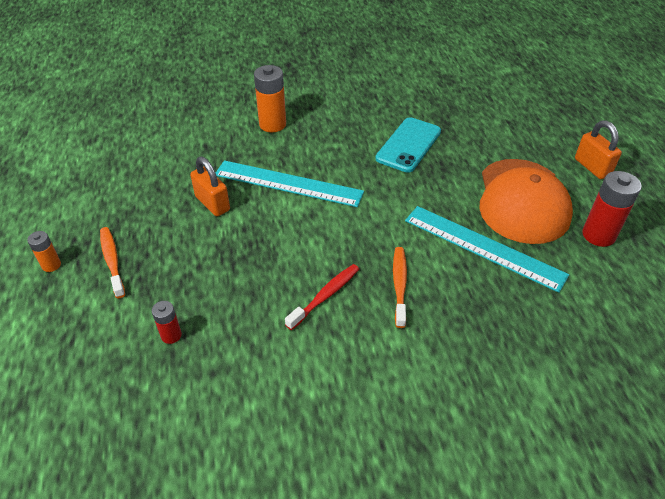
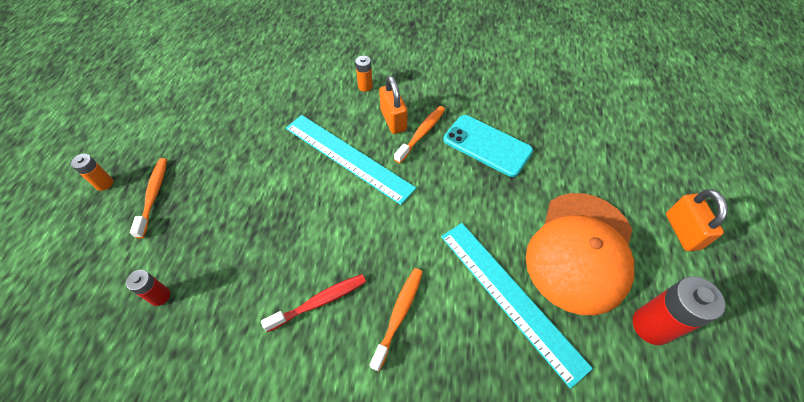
camera: 20 degrees right, 10 degrees up
(212, 203) = (269, 159): orange padlock -> orange padlock (393, 120)
(272, 124) = (365, 86): orange battery -> orange battery, size x0.55
(346, 149) = (421, 133): none -> orange toothbrush
(408, 145) = (487, 145): turquoise phone -> turquoise phone turned 75 degrees clockwise

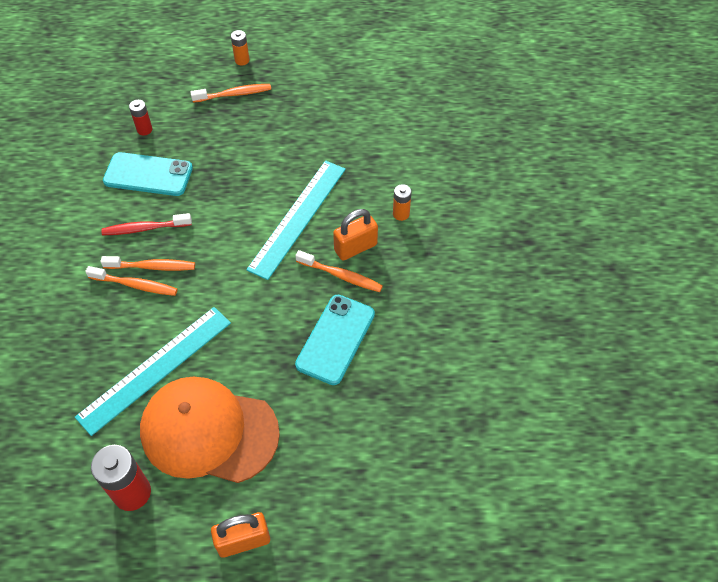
camera: 80 degrees right, 0 degrees up
(237, 294) = (148, 175): none -> turquoise phone
(319, 301) = (145, 228): red toothbrush -> red toothbrush turned 120 degrees clockwise
(377, 295) = (152, 267): none -> orange toothbrush

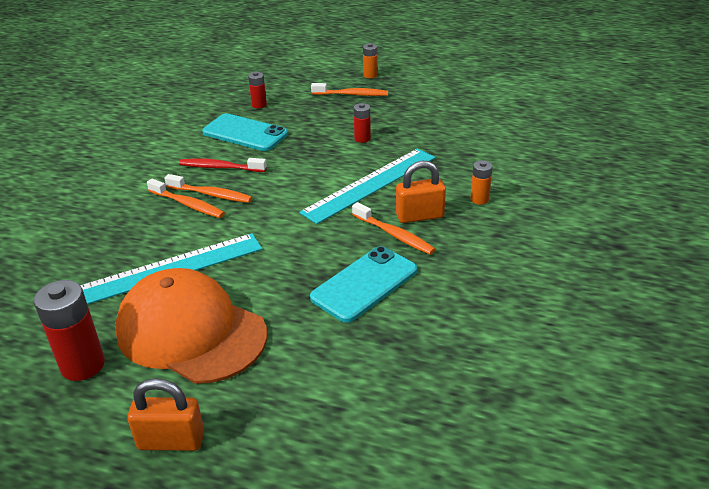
camera: 20 degrees right, 20 degrees down
(268, 157) = (362, 138): none -> red battery

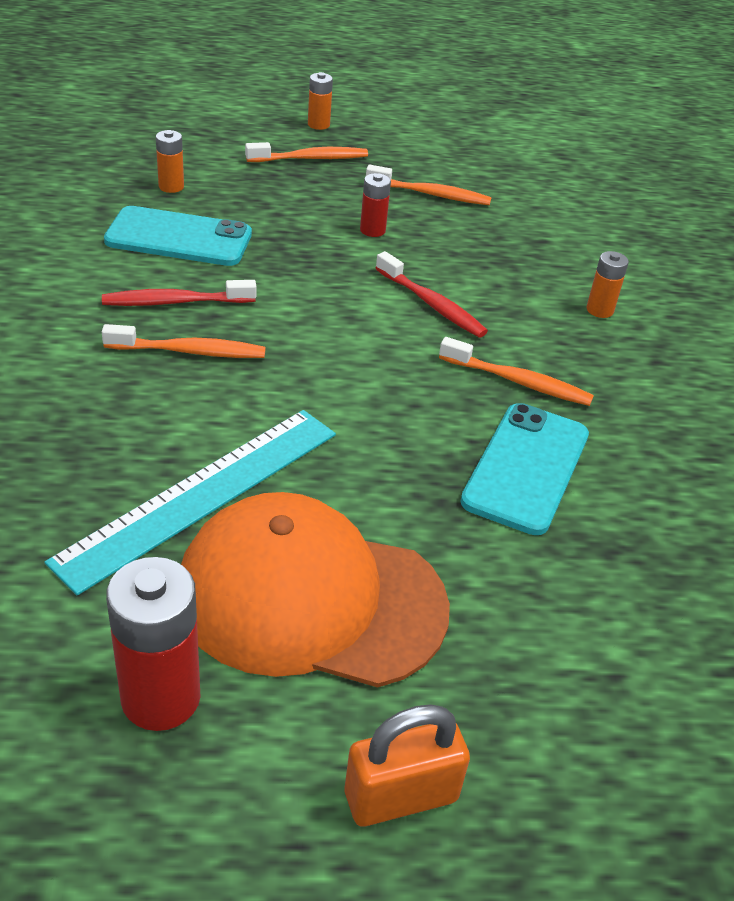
camera: 25 degrees left, 5 degrees up
(188, 204) = (161, 374): orange toothbrush -> orange toothbrush (431, 194)
(259, 105) = (171, 187): red battery -> orange battery
(370, 184) = (432, 304): turquoise ruler -> red toothbrush
(419, 216) = (535, 347): orange padlock -> none

